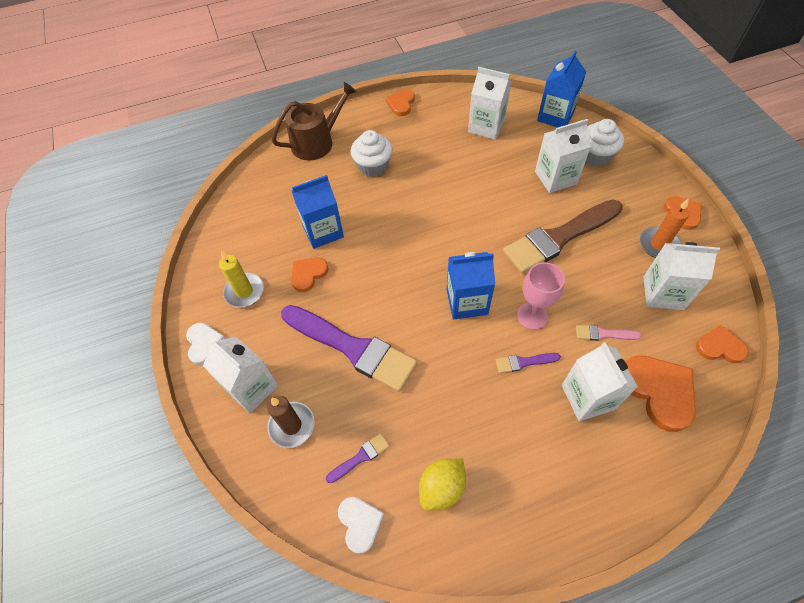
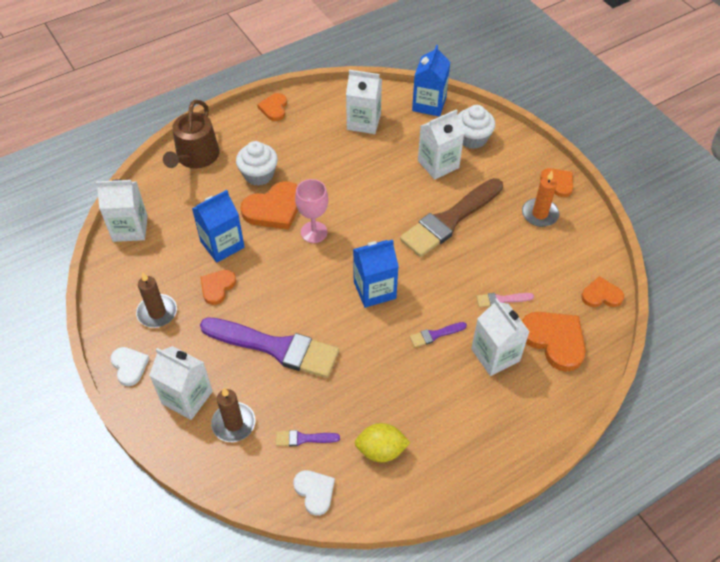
camera: 15 degrees left, 5 degrees down
(244, 291) = (157, 312): yellow candle -> brown candle
(317, 142) = (195, 157): brown watering can -> brown watering can turned 150 degrees clockwise
(360, 457) = (303, 438): purple brush -> purple brush turned 135 degrees counterclockwise
(381, 202) = (274, 209): none -> orange heart
(442, 488) = (381, 450): yellow lemon -> yellow lemon turned 60 degrees clockwise
(532, 316) = (436, 294): pink goblet -> pink goblet (314, 232)
(663, 293) = (548, 256): white carton -> white carton (130, 228)

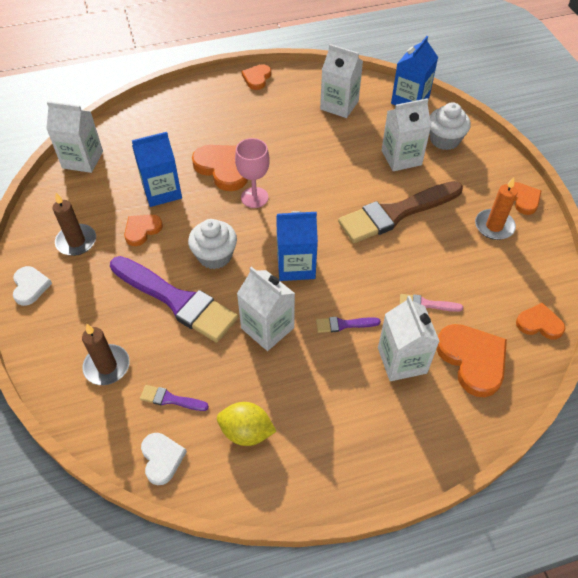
camera: 15 degrees right, 0 degrees up
(187, 397) = (72, 329): white carton -> white carton (267, 328)
(195, 157) = (167, 108): brown watering can -> none
(259, 175) = (220, 134): white cupcake -> white cupcake (215, 256)
(274, 209) = (223, 168): orange heart -> orange heart turned 120 degrees counterclockwise

